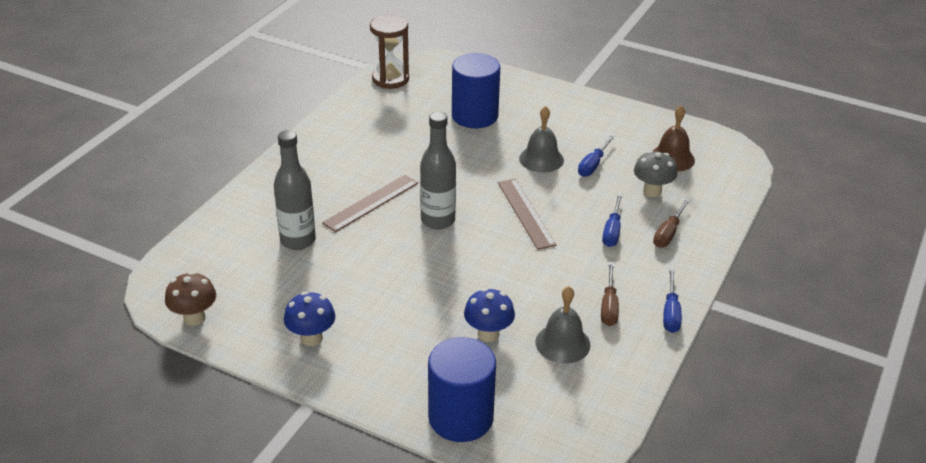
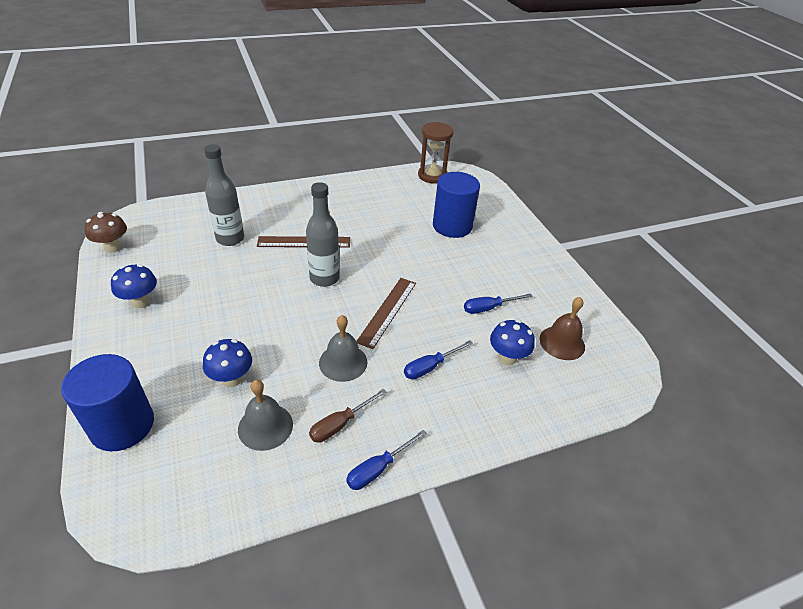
camera: 40 degrees right, 5 degrees up
(541, 159) = (455, 281): grey bell -> grey bell (343, 362)
(652, 191) = (507, 358): grey mushroom -> blue mushroom
(668, 233) = (472, 400): brown screwdriver -> none

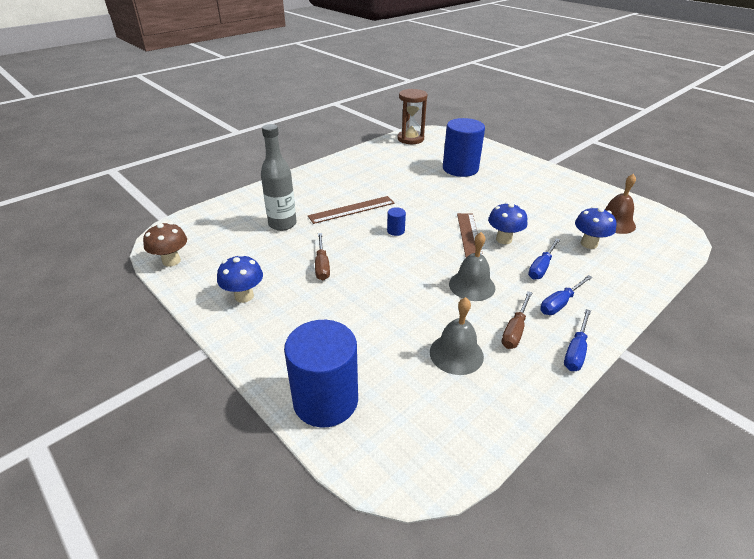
camera: 20 degrees left, 5 degrees down
(228, 293) = (322, 265): none -> brown screwdriver
(232, 379) = (391, 328): blue mushroom -> blue mushroom (504, 239)
(324, 278) = (395, 231): grey bottle -> blue cylinder
(489, 308) = (542, 215): blue screwdriver -> blue screwdriver (560, 303)

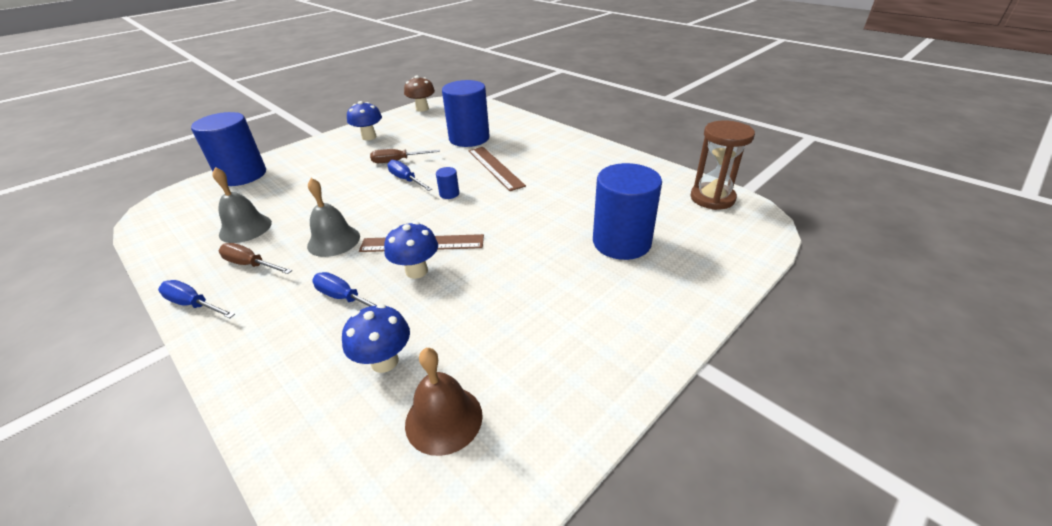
camera: 90 degrees right, 0 degrees up
(282, 224) = (469, 138): grey bottle -> blue cylinder
(560, 303) = (270, 305): blue screwdriver -> blue screwdriver (406, 180)

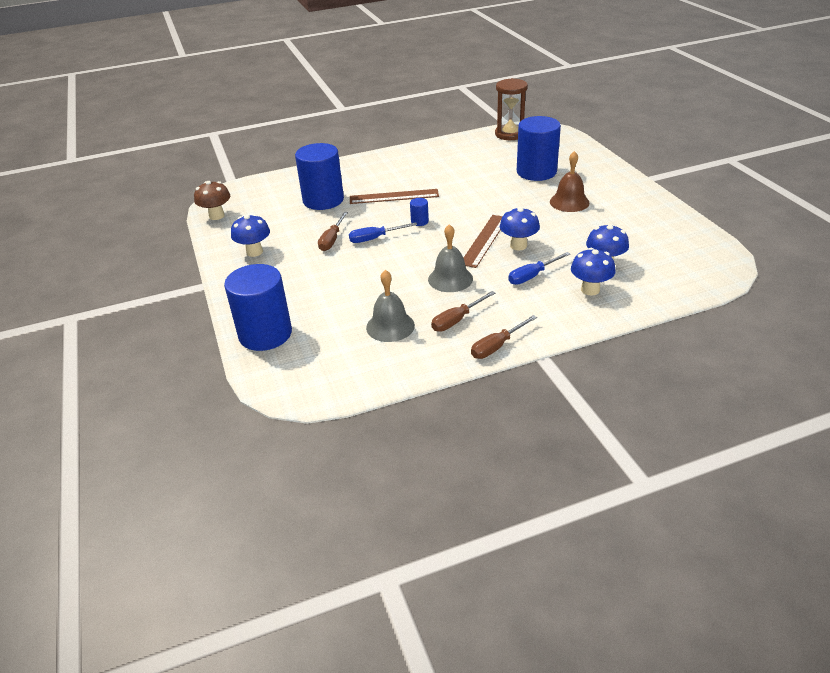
camera: 65 degrees left, 0 degrees up
(194, 304) = (497, 346): blue screwdriver -> brown screwdriver
(314, 359) = (590, 290): none -> blue mushroom
(444, 419) = (656, 249): brown bell -> brown bell (569, 202)

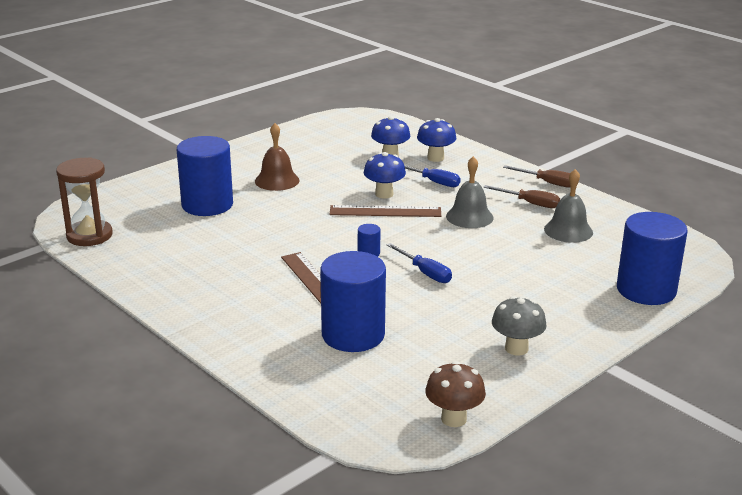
camera: 115 degrees left, 10 degrees down
(254, 252) = (516, 348): blue mushroom -> grey mushroom
(332, 240) = (447, 300): brown screwdriver -> none

